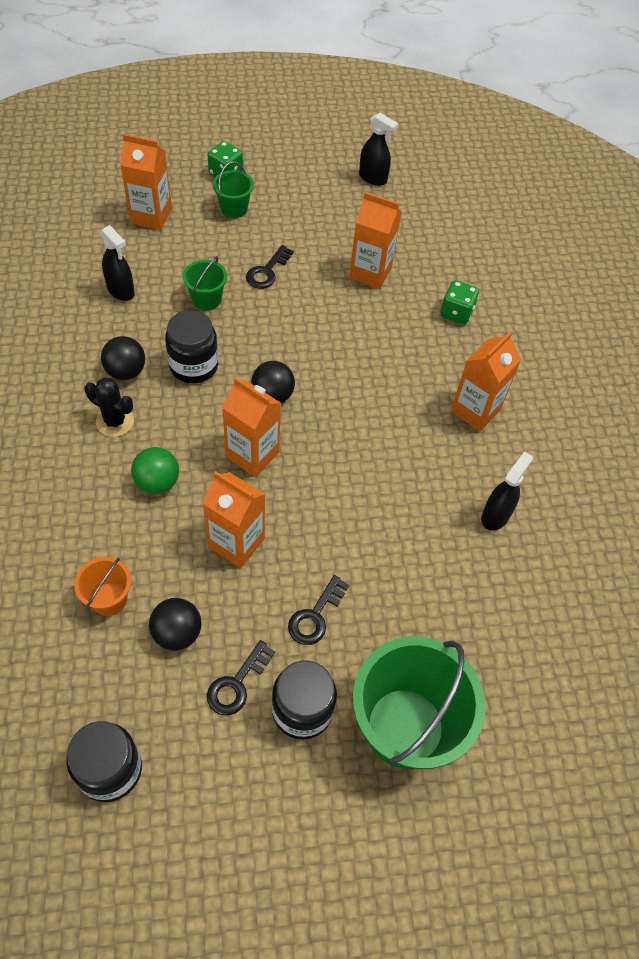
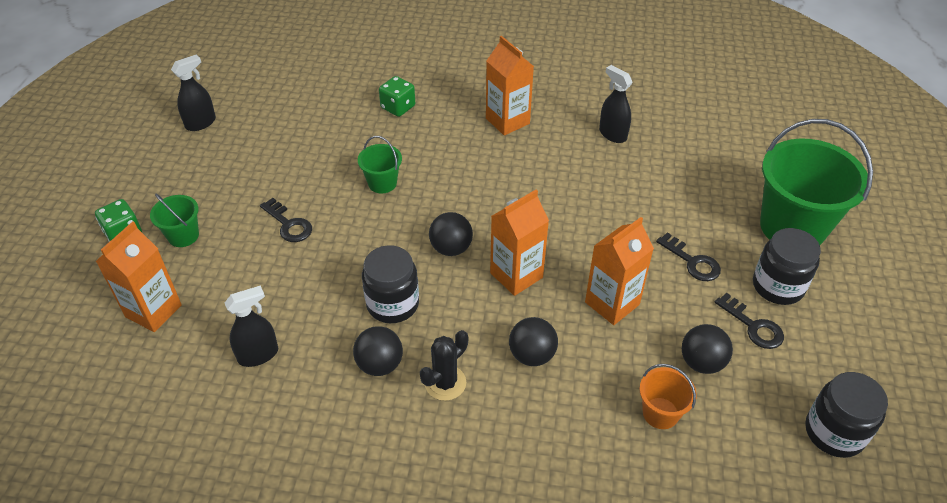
camera: 70 degrees left, 10 degrees down
(157, 482) = (532, 355): green ball -> black ball
(206, 299) = (306, 279): green bucket -> green bucket (382, 183)
(370, 273) = (326, 151): orange carton -> none

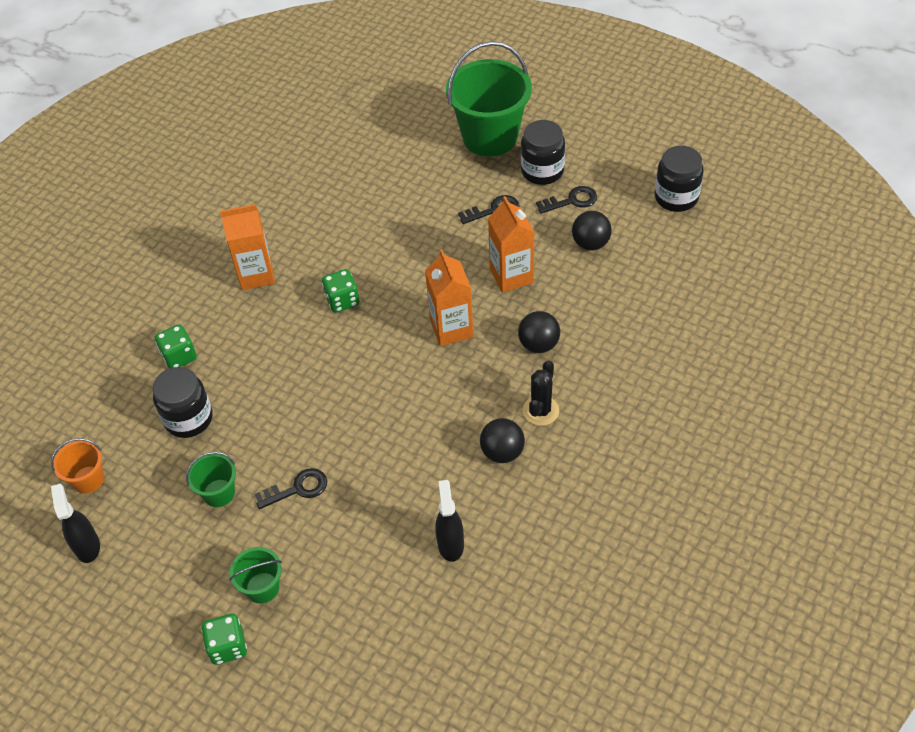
camera: 65 degrees left, 5 degrees up
(153, 311) = (354, 628): orange carton -> none
(382, 183) = (284, 397): green bucket -> green bucket (219, 493)
(393, 304) = (440, 426): black jar -> black jar (188, 419)
(445, 383) = (540, 411): black cactus -> black cactus turned 45 degrees clockwise
(451, 248) = (397, 366): black ball -> none
(508, 185) = (342, 300): none -> green dice
(612, 134) = (321, 205): black spray bottle -> none
(660, 413) = (623, 284): orange bucket -> orange bucket (88, 479)

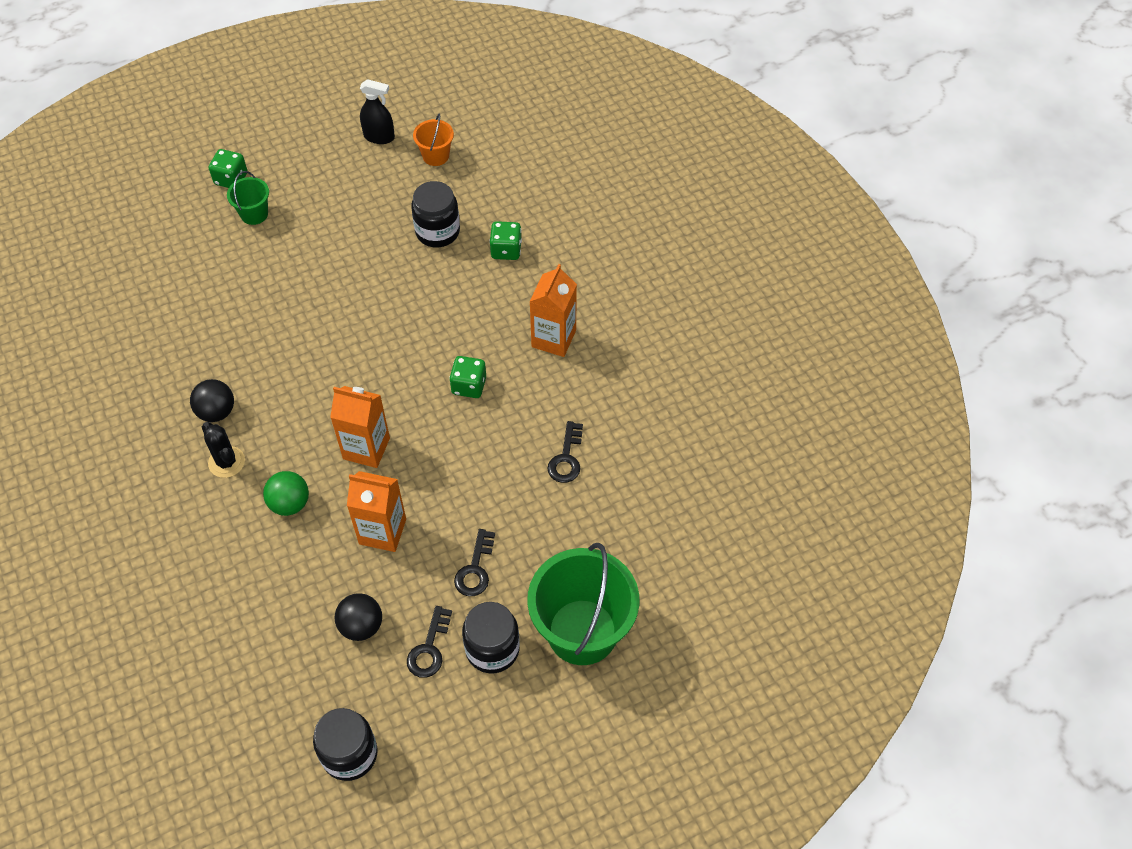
camera: 120 degrees right, 5 degrees up
(219, 493) = (353, 222): green bucket -> none
(297, 489) = (312, 268): black key -> black key (566, 458)
(450, 544) = (177, 334): black spray bottle -> none
(538, 344) = (290, 503): black ball -> green ball

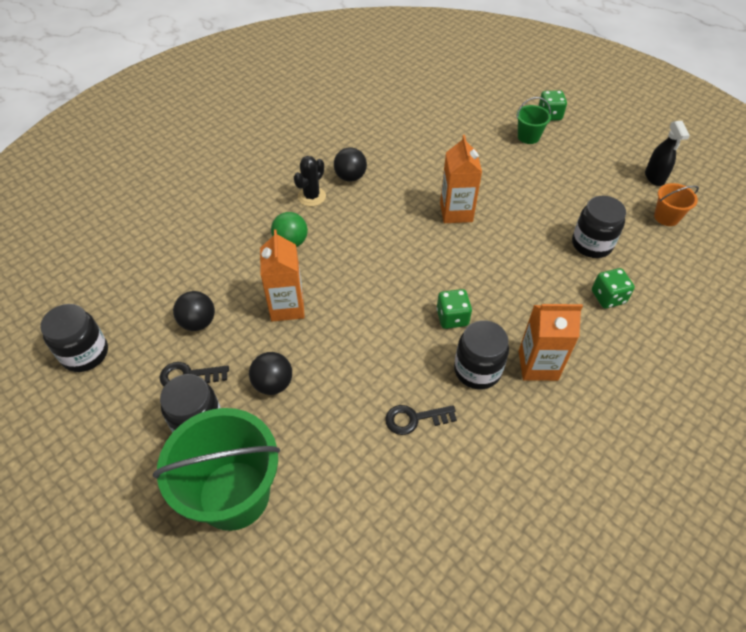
camera: 70 degrees right, 5 degrees down
(366, 448) = (358, 270): orange carton -> orange carton (456, 212)
(475, 569) = (273, 384): black key -> black ball
(537, 388) = (477, 370): none -> black jar

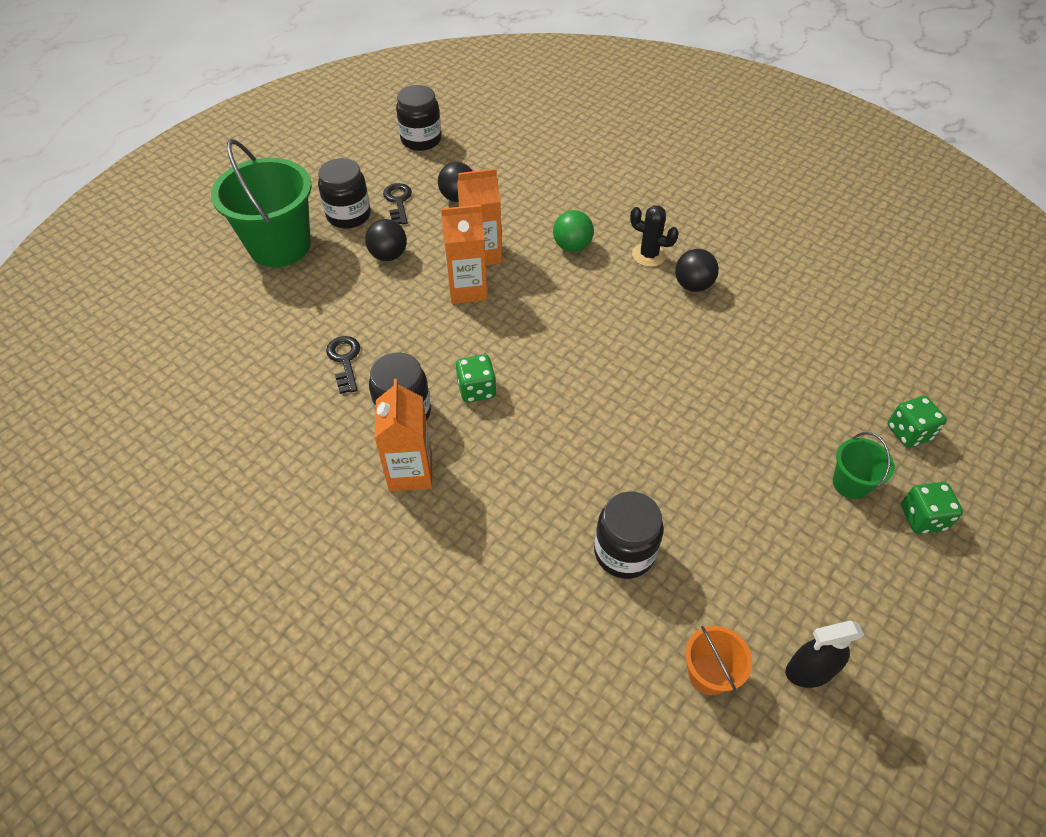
camera: 85 degrees right, 0 degrees up
(456, 212) = (654, 392): orange carton -> orange carton (467, 289)
(608, 297) = (524, 562): green dice -> green dice (909, 432)

